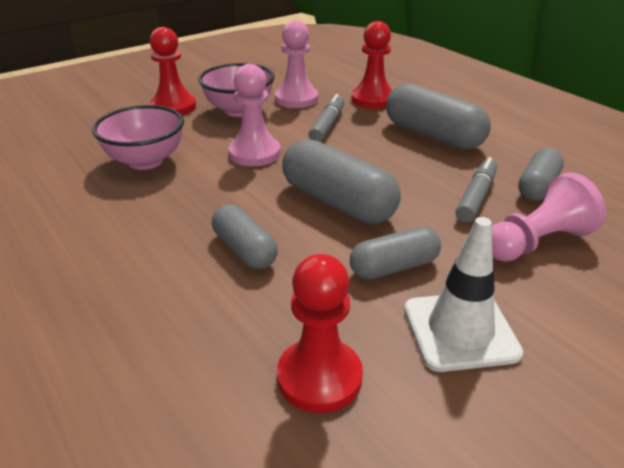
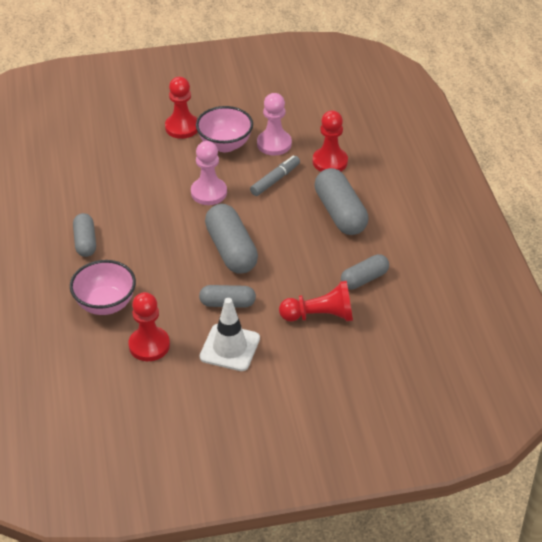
camera: 25 degrees right, 10 degrees up
(145, 161) = (138, 178): pink bowl -> pink bowl (105, 304)
(245, 250) = (158, 266): grey capsule -> grey capsule (85, 242)
(476, 197) = (317, 274): grey marker -> none
(537, 242) = (320, 316): pink pawn -> red pawn

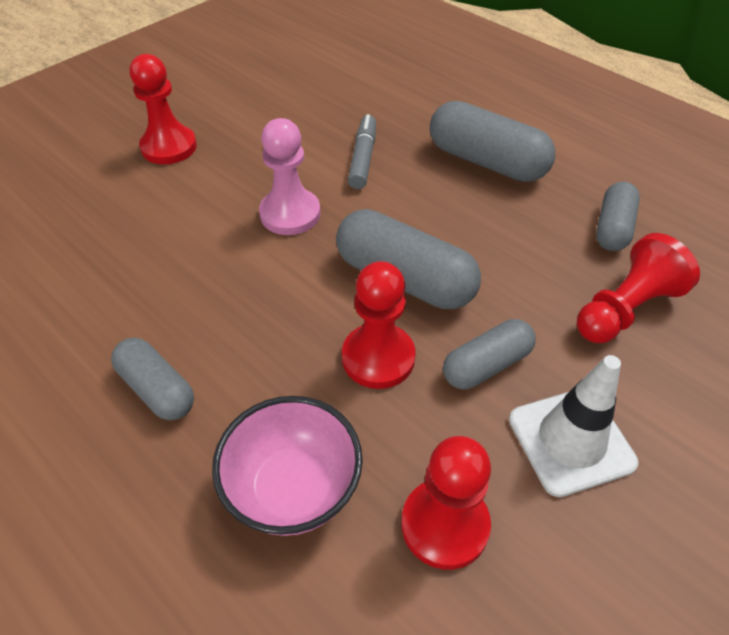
camera: 35 degrees left, 5 degrees up
(225, 145) = (251, 144): pink bowl -> none
(274, 144) = (315, 117): pink pawn -> none
(330, 162) = (405, 110): red pawn -> red pawn (378, 358)

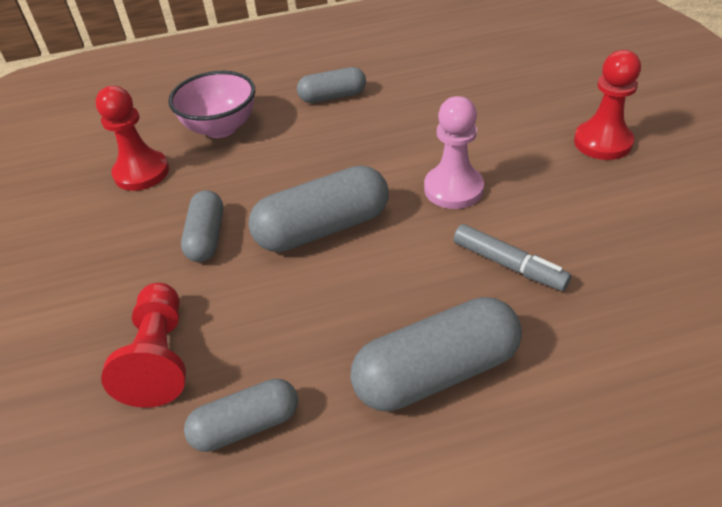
camera: 125 degrees right, 5 degrees down
(378, 358) = (266, 187): red pawn -> none
(571, 441) = (116, 249): white traffic cone -> none
(613, 228) = (246, 425): grey capsule -> grey capsule turned 75 degrees counterclockwise

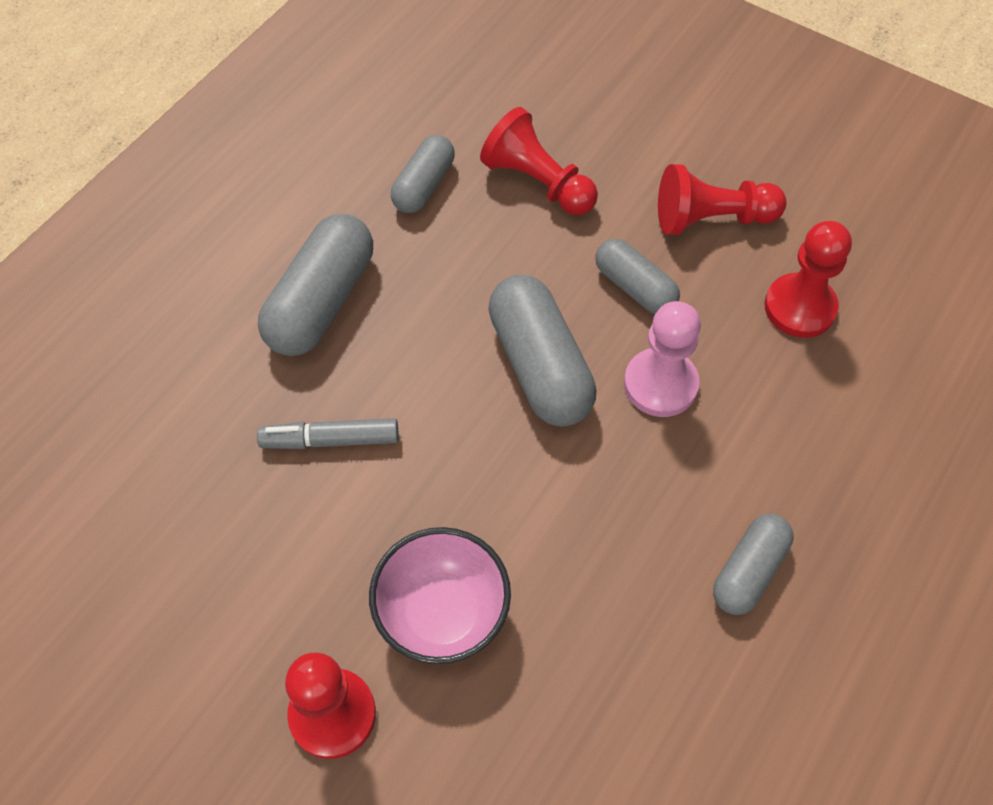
camera: 135 degrees right, 15 degrees up
(101, 247) = (711, 219): none -> red pawn
(221, 128) = (809, 420): pink bowl -> pink bowl (442, 614)
(323, 228) = (539, 366): grey capsule -> grey capsule turned 45 degrees counterclockwise
(453, 189) = (456, 505): pink pawn -> pink pawn (660, 384)

